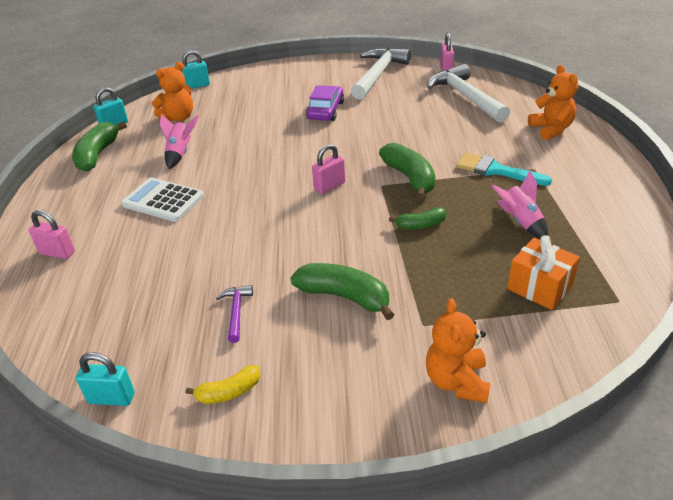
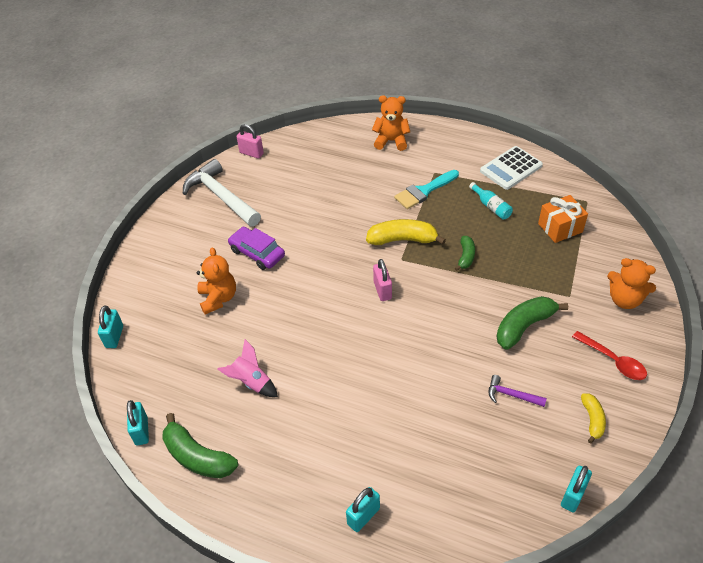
camera: 65 degrees left, 10 degrees up
(57, 253) = (363, 516): pink padlock -> turquoise padlock
(163, 200) = (328, 413): white calculator -> white calculator (511, 168)
(178, 117) = (174, 368): orange teddy bear -> orange teddy bear (218, 298)
(337, 392) = (613, 361): none -> red spoon
(410, 178) = (402, 239): green banana -> yellow banana
(465, 97) = (308, 162): white hammer -> none
(520, 222) = (491, 206): pink rocket -> turquoise bottle

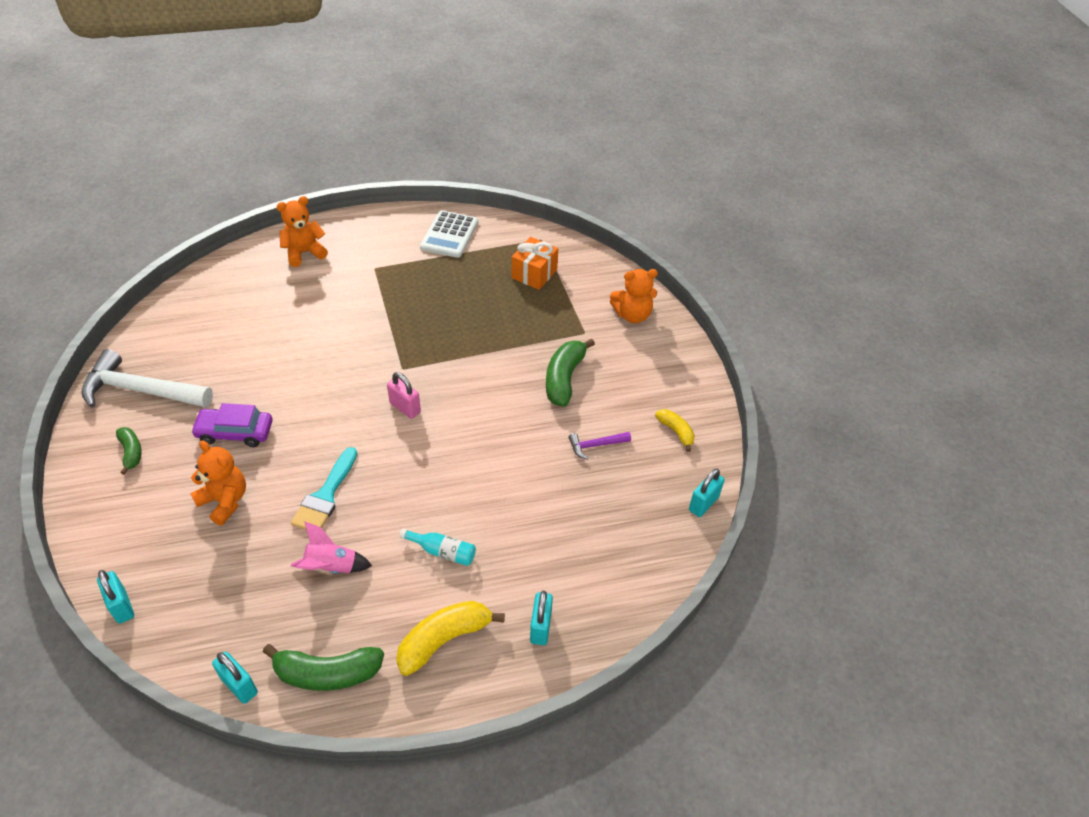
camera: 40 degrees left, 0 degrees up
(251, 153) = (143, 327): pink padlock -> none
(402, 239) = (389, 348): yellow banana -> yellow banana (444, 640)
(424, 191) = (377, 291): turquoise brush -> turquoise brush (325, 496)
(466, 256) = (465, 338): green banana -> green banana (131, 452)
(491, 206) = (456, 279): turquoise bottle -> turquoise bottle (442, 551)
(573, 496) = (703, 504): turquoise padlock -> turquoise padlock turned 45 degrees clockwise
(613, 361) = (658, 372): red spoon -> none

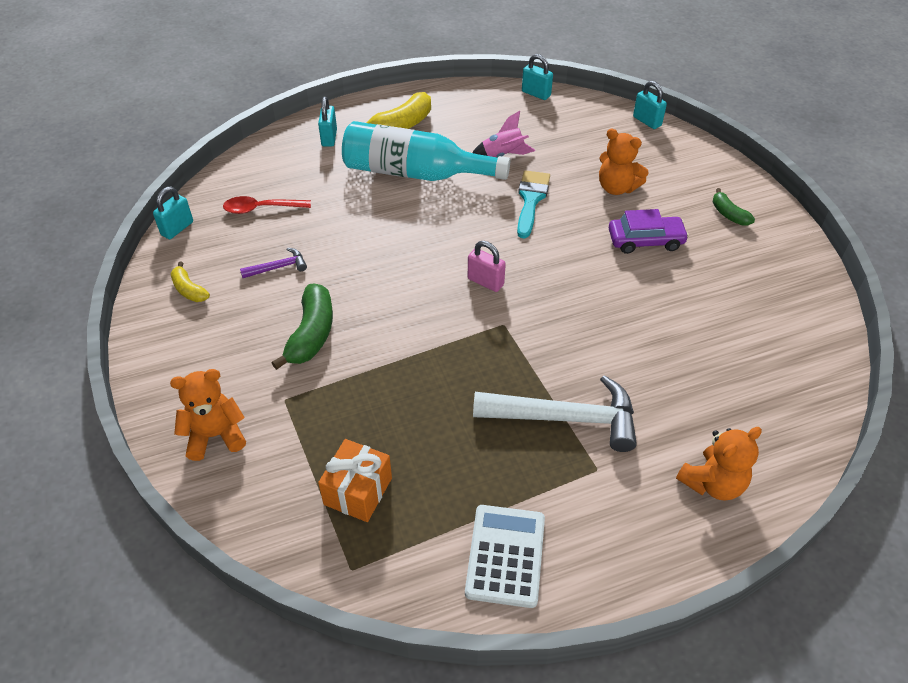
camera: 175 degrees right, 0 degrees up
(141, 390) = (770, 268): white hammer -> white hammer (565, 418)
(327, 673) = (479, 103): green banana -> none
(442, 551) = (415, 173): turquoise bottle -> turquoise bottle, size x2.48
(618, 519) = (261, 209): none -> red spoon

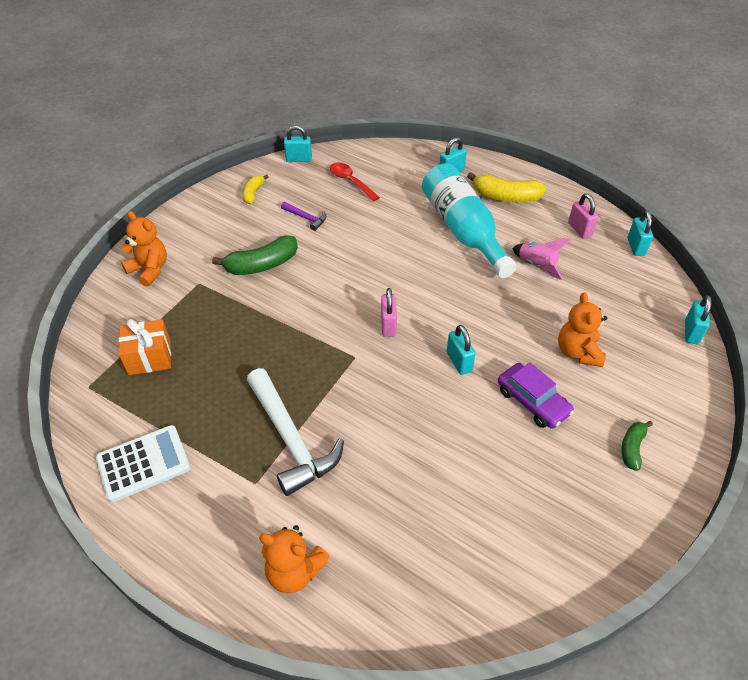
camera: 55 degrees right, 0 degrees up
(486, 109) = (579, 229): none -> pink padlock
(531, 200) = (504, 306): turquoise brush -> none
(568, 260) = (459, 362): none -> turquoise padlock

